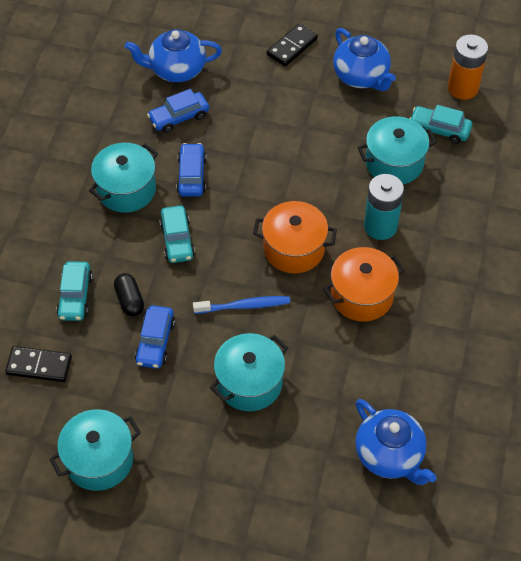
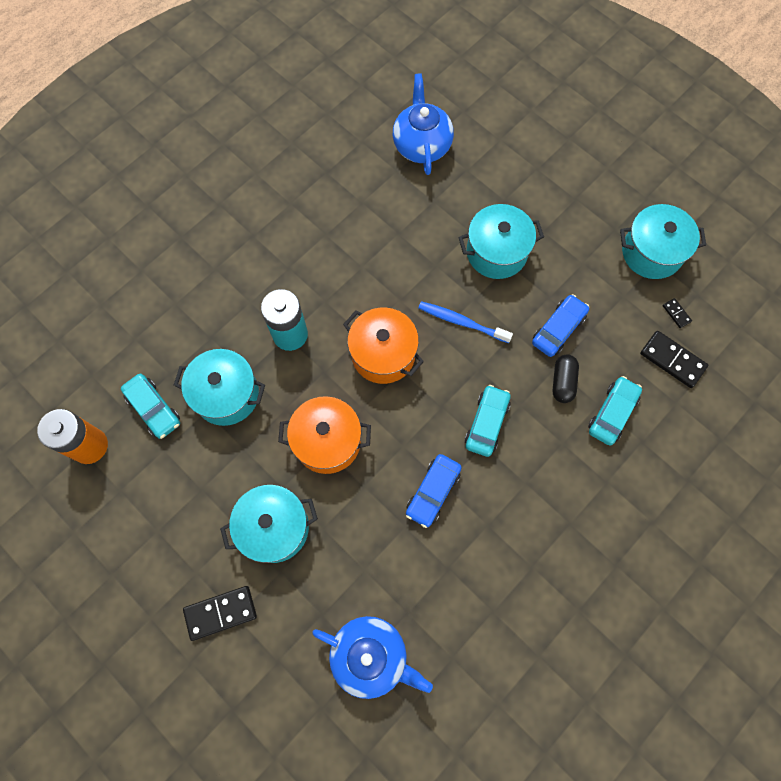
camera: 150 degrees left, 15 degrees up
(51, 410) = (676, 313): none -> black domino
(126, 189) = (508, 512): turquoise pot -> turquoise pot (274, 527)
(179, 117) = (405, 580): blue car -> none
(361, 76) = (178, 522): blue teapot -> none
(362, 295) = (354, 278): orange pot -> orange pot (327, 441)

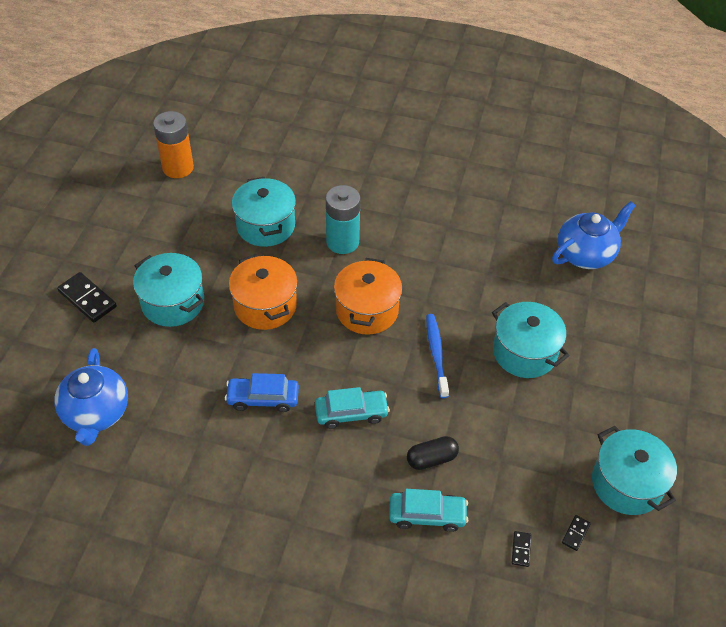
camera: 60 degrees right, 20 degrees down
(154, 409) = (228, 189): turquoise car -> none
(558, 329) = (483, 433): blue car -> none
(672, 360) = (521, 549): black domino -> black domino, size x0.49

